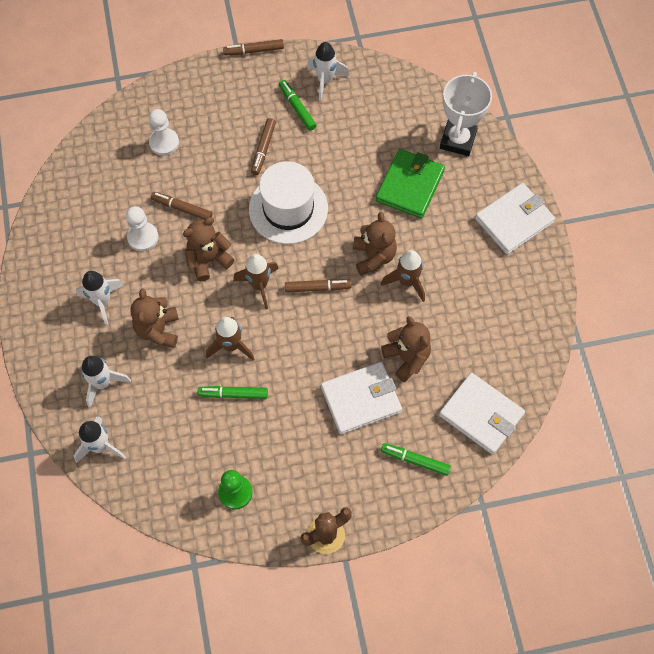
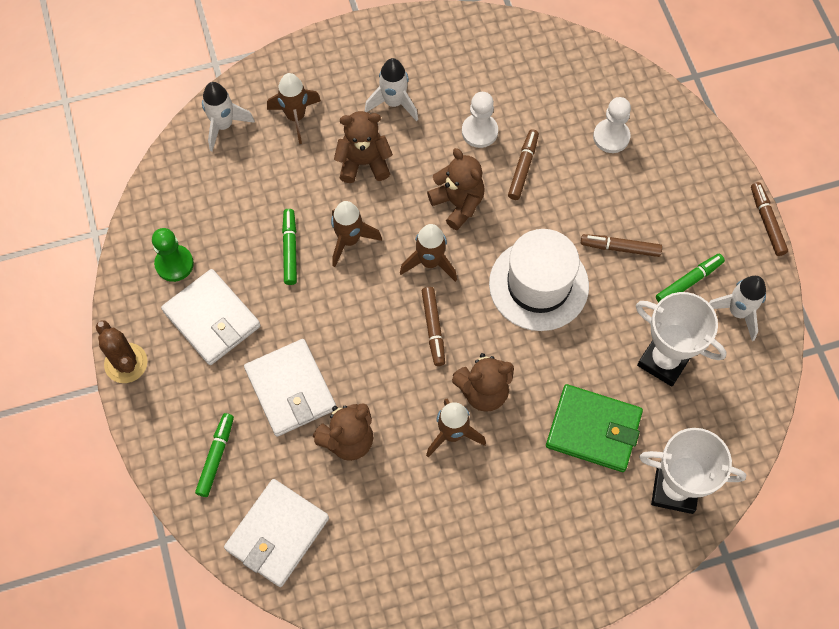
camera: 85 degrees right, 0 degrees up
(102, 383) = (296, 117): white rocket -> brown rocket
(359, 133) = (664, 360): none -> white trophy
(514, 220) = (559, 570): white wallet -> white wallet (212, 319)

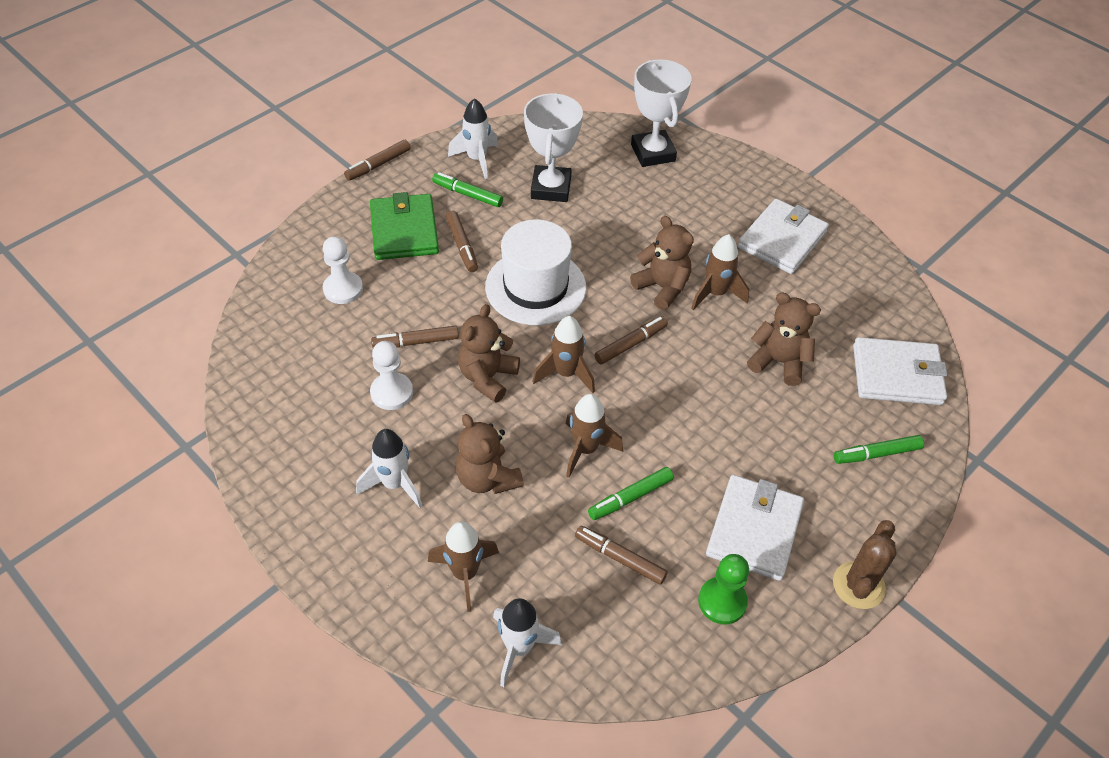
camera: 120 degrees left, 15 degrees down
(247, 217) = (620, 558): none -> brown marker
(290, 389) = (770, 426): white wallet -> white wallet (782, 240)
(593, 430) = (642, 210): green wallet -> green wallet (404, 230)

